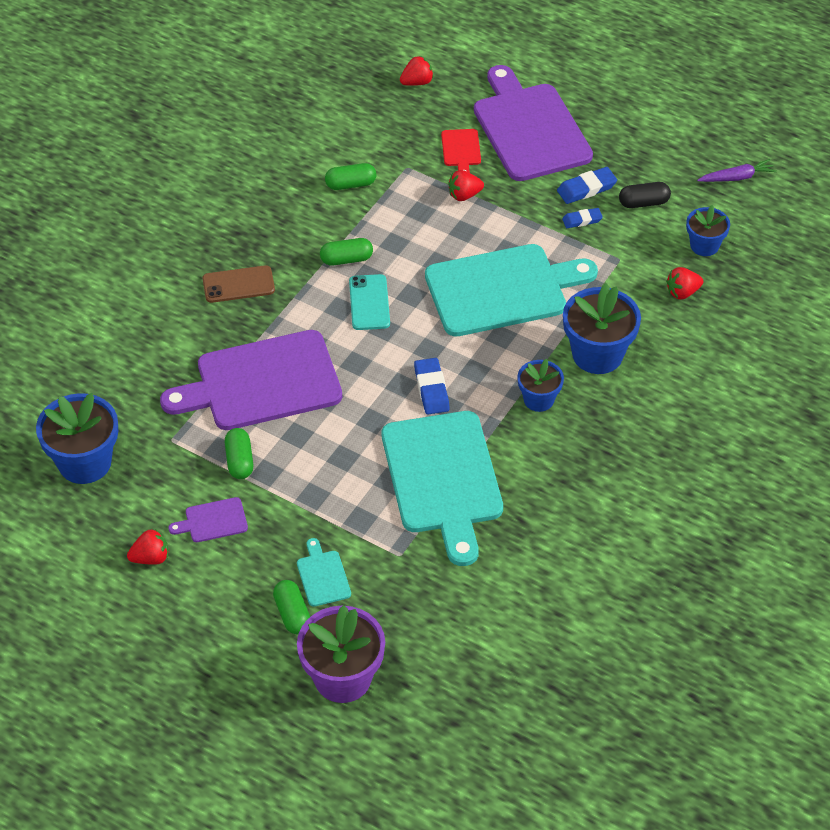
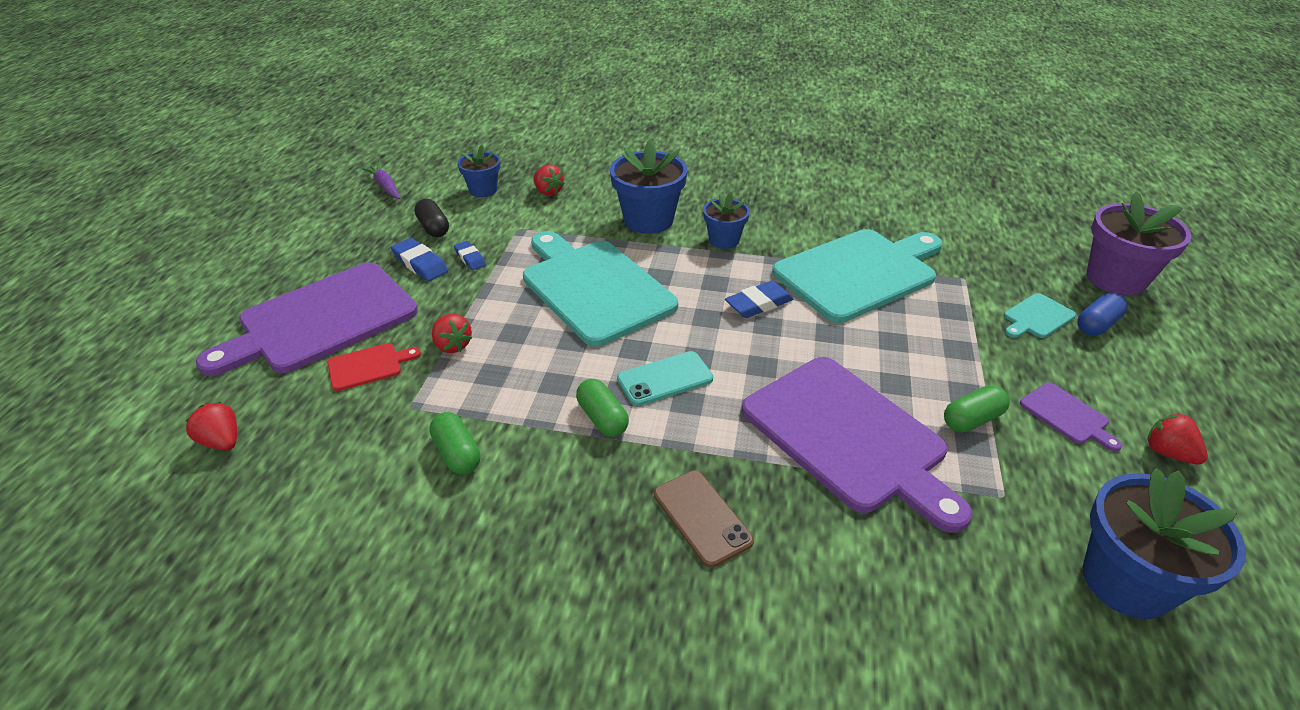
camera: 110 degrees left, 10 degrees down
(292, 614) = (1097, 325): green capsule -> blue capsule

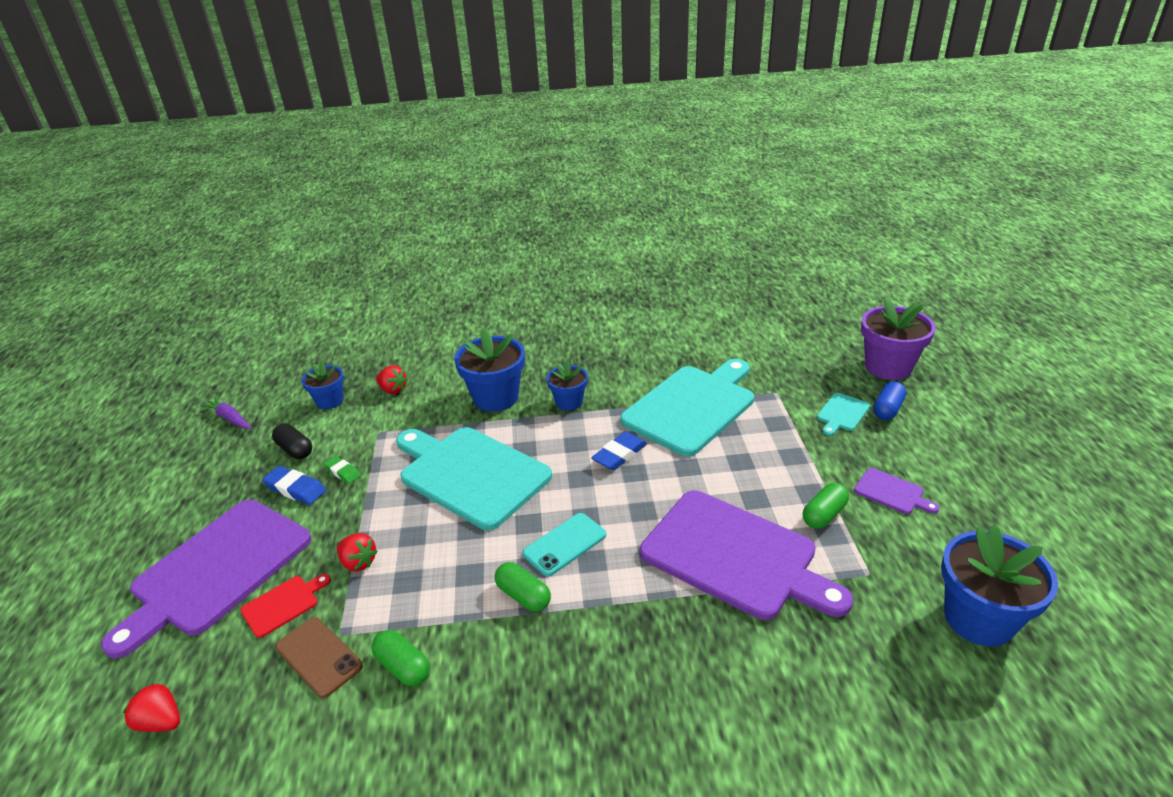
camera: 15 degrees left, 5 degrees down
(470, 258) = (343, 472): blue eraser -> green eraser
(702, 517) = (642, 662): brown phone -> brown phone (319, 657)
(1168, 453) = (972, 504): red strawberry -> none

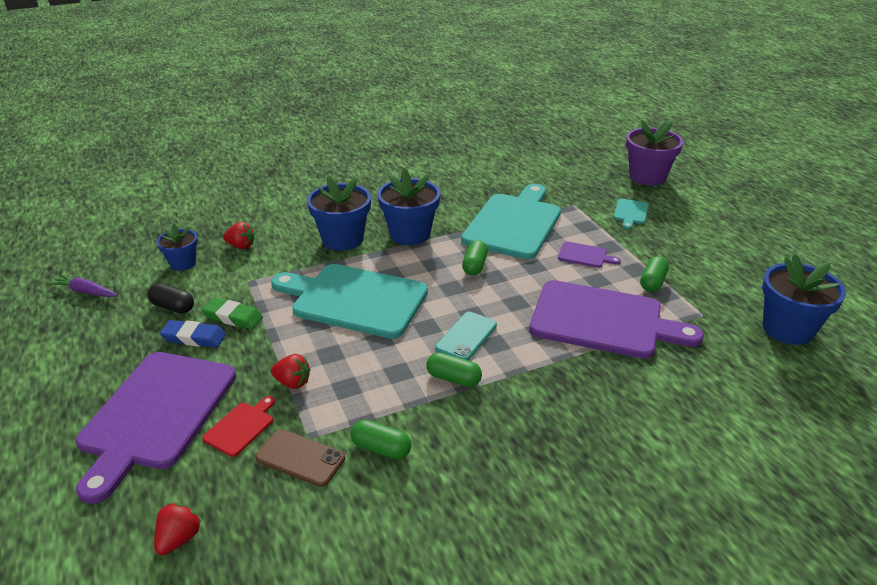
camera: 20 degrees left, 0 degrees up
(161, 721) = (179, 539): red strawberry -> red strawberry turned 105 degrees clockwise
(343, 472) = (233, 317): green eraser -> green eraser, size x1.53
(569, 402) = (410, 234): blue flower pot -> blue flower pot, size x1.70
(619, 454) = (474, 266): blue eraser -> green capsule
(887, 409) = (661, 205): blue capsule -> none
(892, 492) = (692, 260): purple cutting board -> purple cutting board (585, 255)

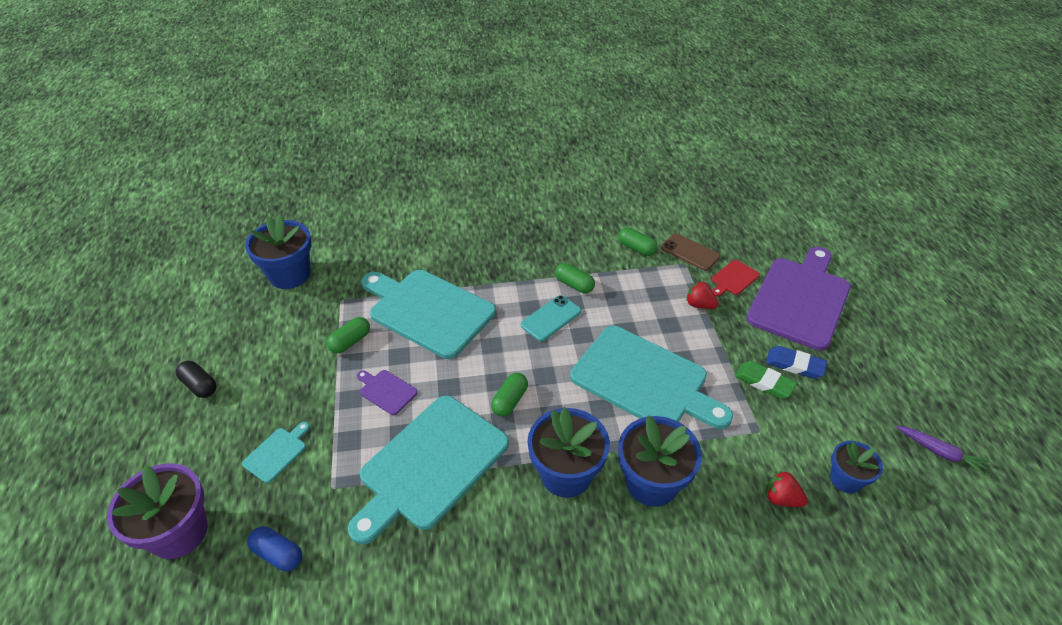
camera: 165 degrees left, 10 degrees up
(173, 307) = (830, 408): black capsule -> black capsule (199, 385)
(179, 539) = (756, 225): red strawberry -> none
(578, 178) = (278, 554): none -> blue capsule
(603, 320) = (428, 311): purple cutting board -> turquoise cutting board

